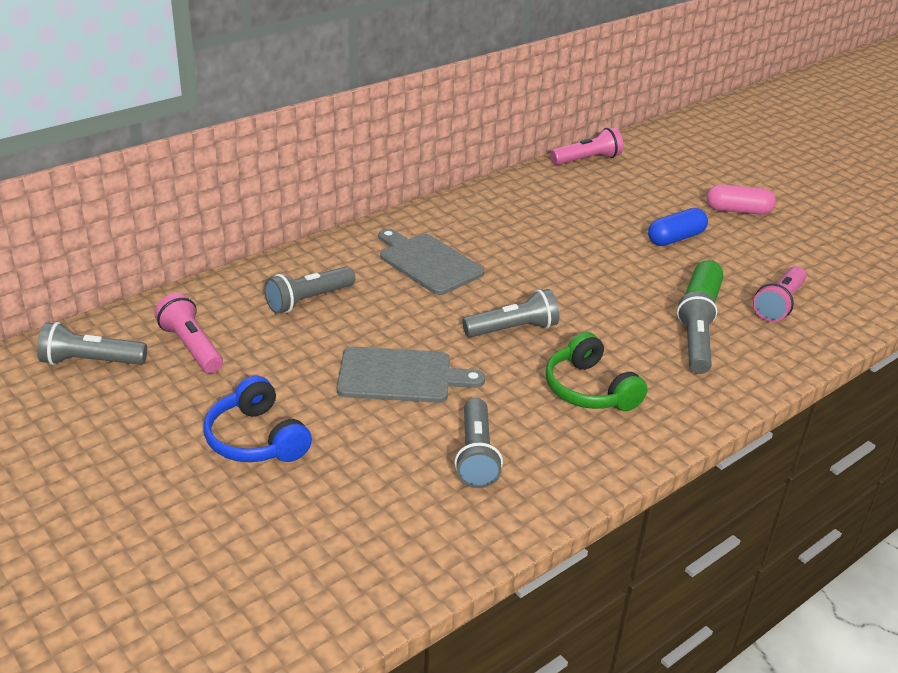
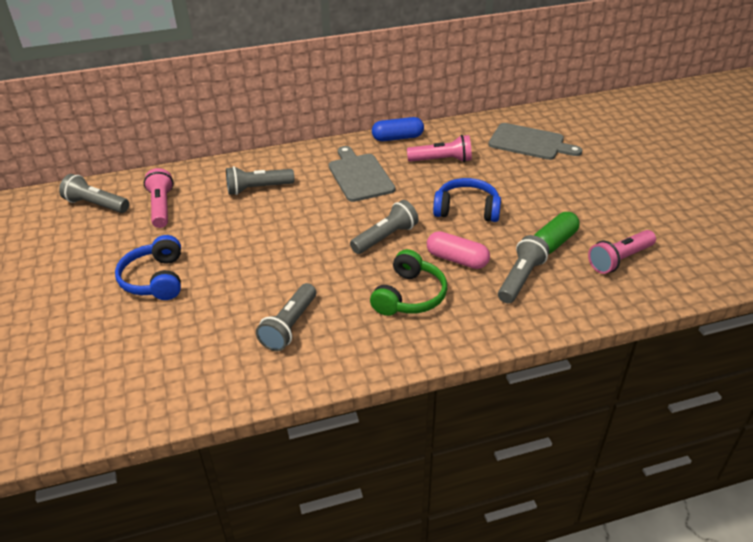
camera: 25 degrees right, 5 degrees up
(400, 376) = (280, 256): grey cutting board -> grey cutting board (529, 143)
(513, 329) = (385, 237): grey flashlight -> grey flashlight turned 45 degrees counterclockwise
(582, 280) = (466, 210): none -> blue headphones
(587, 159) = (540, 115): pink flashlight -> pink flashlight (442, 160)
(589, 389) = (409, 296): green headphones -> green headphones turned 150 degrees counterclockwise
(675, 238) = (568, 189): blue capsule -> blue capsule (397, 138)
(738, 211) = (641, 175): pink capsule -> pink capsule (457, 259)

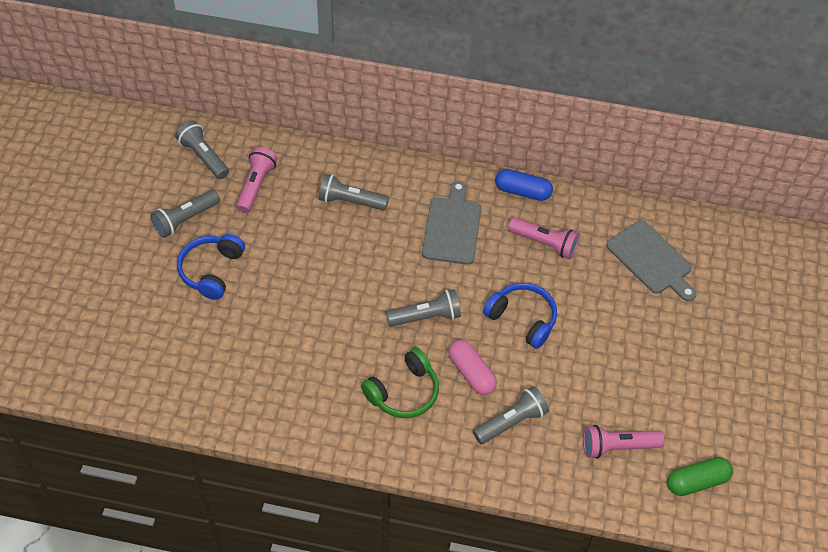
camera: 25 degrees right, 15 degrees up
(290, 326) = (289, 374): grey flashlight -> grey flashlight (185, 220)
(554, 242) = (573, 397): green capsule -> green capsule (696, 481)

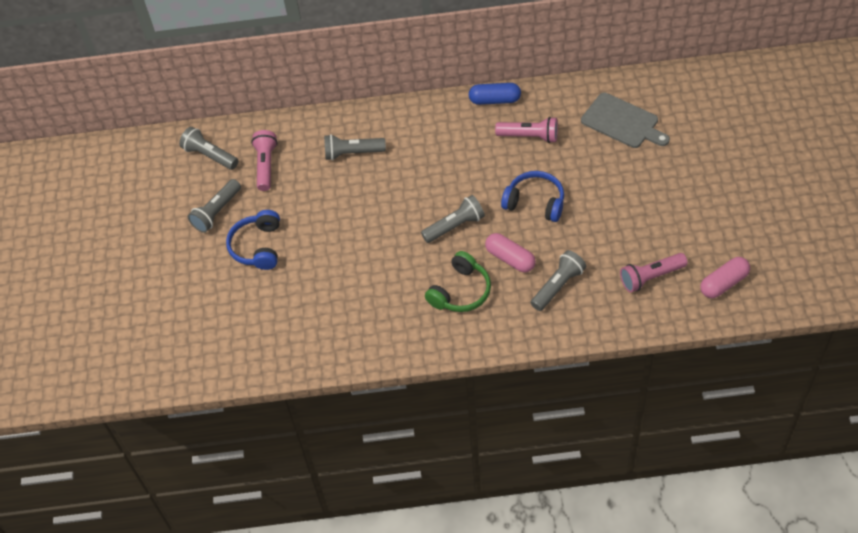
camera: 10 degrees left, 0 degrees up
(452, 228) = (448, 148): grey cutting board -> none
(696, 481) = (723, 283): green capsule -> pink capsule

